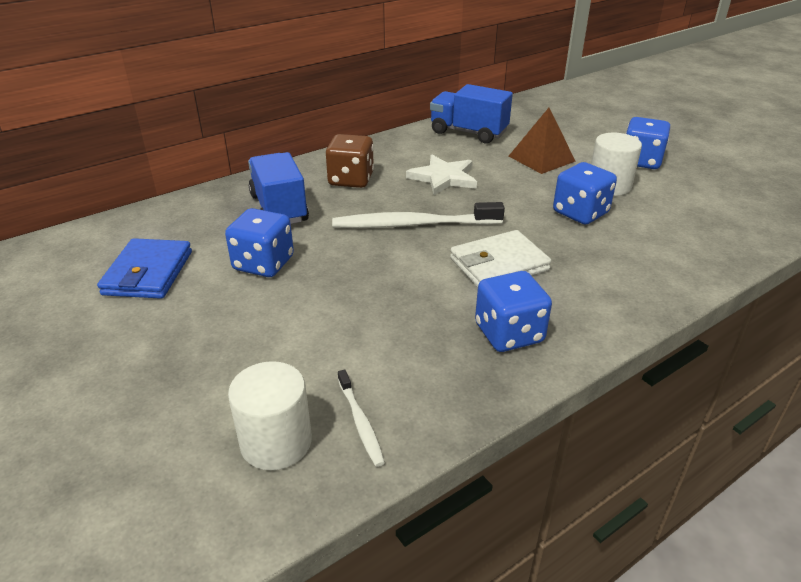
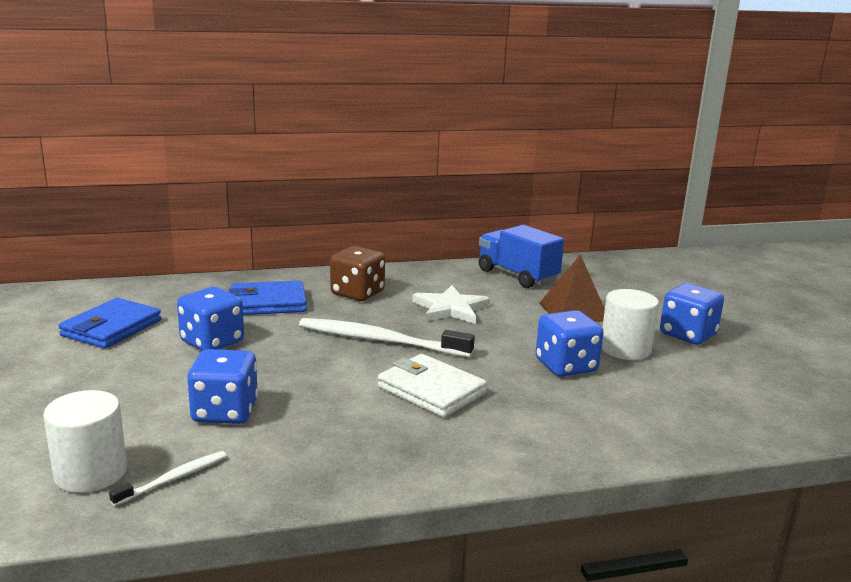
camera: 20 degrees right, 15 degrees down
(279, 208) = (268, 303): blue truck -> blue wallet
(360, 422) = (174, 479): white toothbrush -> white toothbrush turned 135 degrees counterclockwise
(499, 264) = (431, 390): white wallet -> white wallet turned 45 degrees clockwise
(509, 333) = (381, 448): blue dice -> blue dice (225, 412)

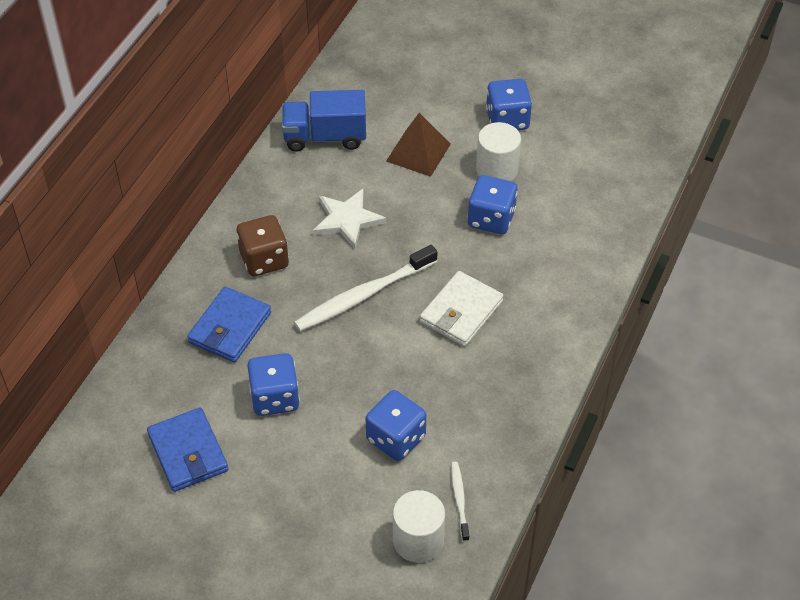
camera: 50 degrees left, 30 degrees up
(431, 390) = (461, 312): white wallet -> white wallet turned 45 degrees counterclockwise

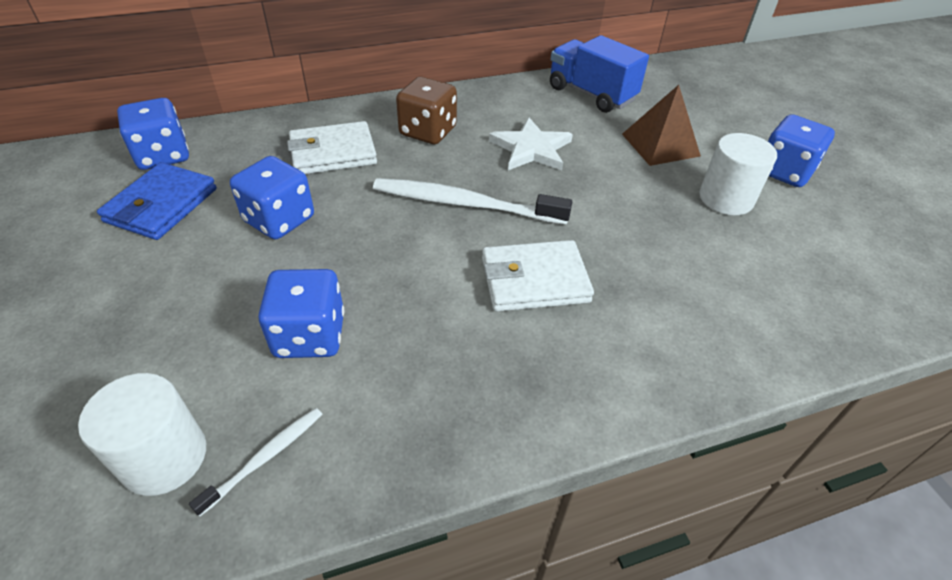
camera: 45 degrees right, 5 degrees down
(230, 328) = (333, 153): blue wallet -> white wallet
(491, 219) = (670, 230): blue dice -> blue dice (163, 156)

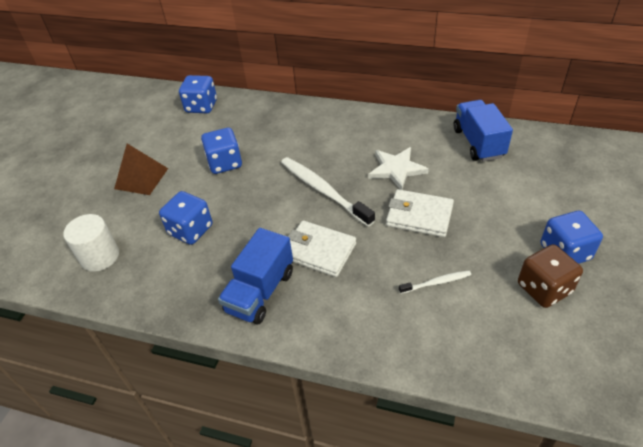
camera: 40 degrees right, 0 degrees up
(162, 205) = (181, 135): blue wallet -> none
(265, 458) = (132, 276): white toothbrush -> white toothbrush (436, 282)
(333, 153) = (281, 133): white wallet -> white wallet (419, 216)
(428, 131) = (344, 136): brown dice -> brown dice (544, 288)
(508, 372) = (260, 292): none -> blue truck
(660, 145) = (489, 197): brown pyramid -> brown pyramid (141, 178)
(726, 199) = (494, 253): white cylinder -> none

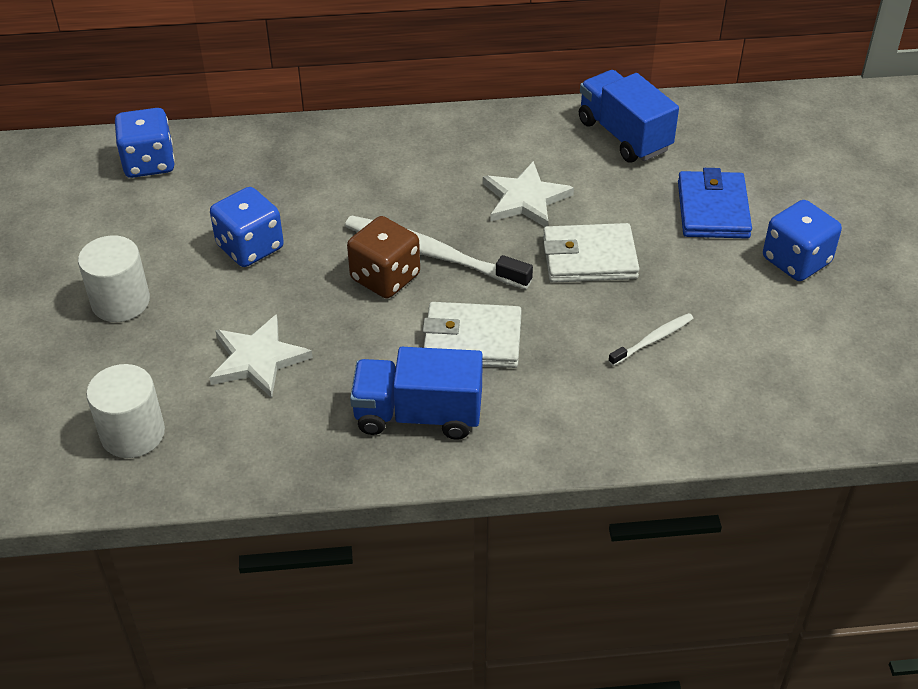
camera: 25 degrees left, 0 degrees up
(141, 178) = (120, 302): brown pyramid -> white cylinder
(190, 230) = (258, 359): blue dice -> white star
(260, 292) = (418, 415): blue truck -> blue truck turned 90 degrees clockwise
(517, 203) = (712, 209): none -> blue wallet
(544, 288) = (788, 312): brown dice -> brown dice (385, 277)

